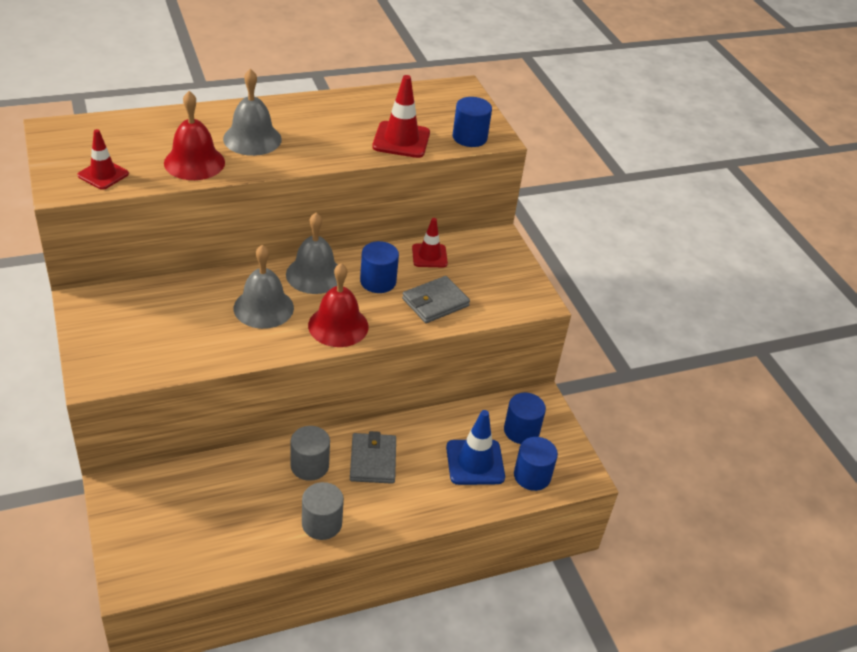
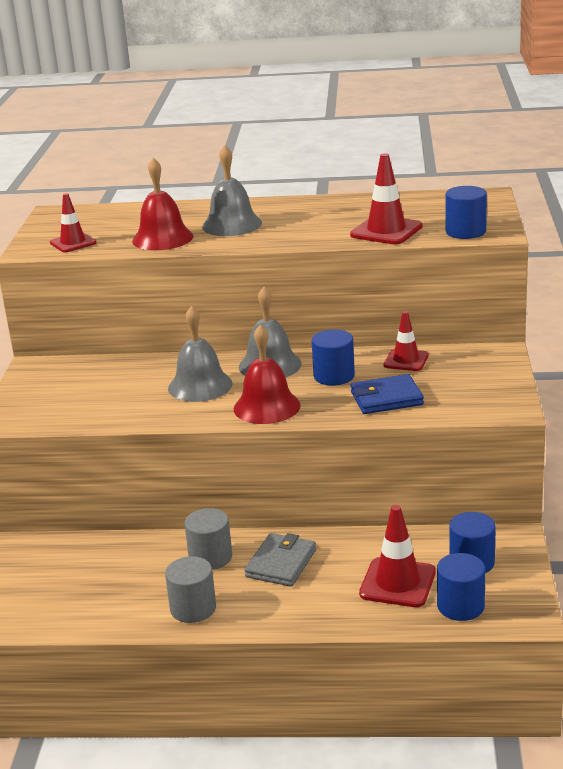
camera: 30 degrees right, 15 degrees down
(435, 302) = (386, 398): grey wallet -> blue wallet
(475, 462) = (397, 583): blue traffic cone -> red traffic cone

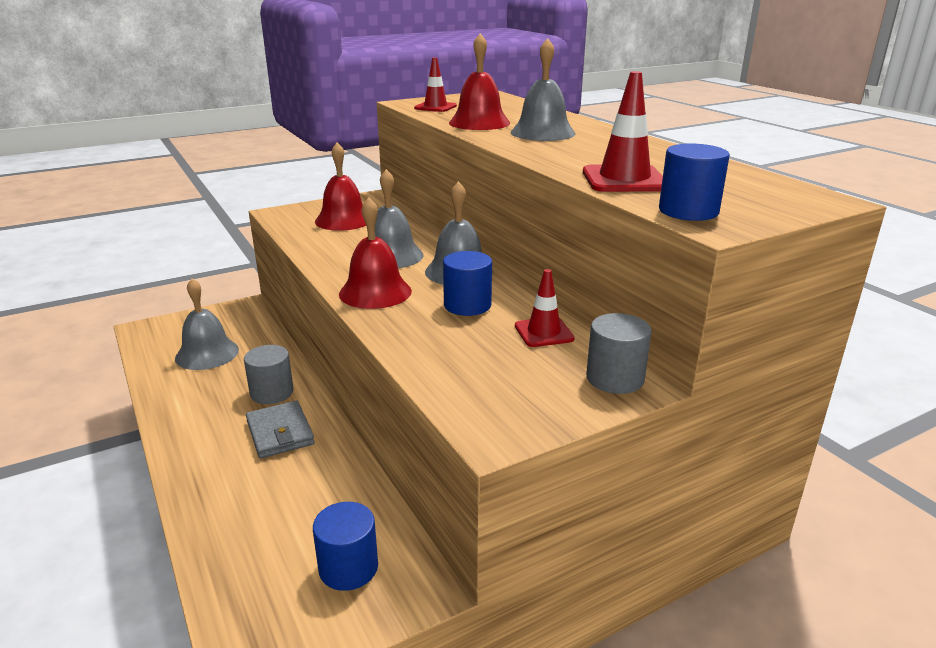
camera: 55 degrees right, 0 degrees up
(79, 391) = (343, 220): none -> red bell
(90, 585) = (207, 353): none -> grey bell
(193, 608) = (189, 411): grey cylinder -> grey cylinder (615, 378)
(281, 563) = (280, 433): grey wallet -> grey wallet turned 75 degrees clockwise
(386, 398) = (445, 345): blue wallet -> none
(397, 583) = (279, 521): red traffic cone -> none
(460, 606) = (253, 589): blue cylinder -> none

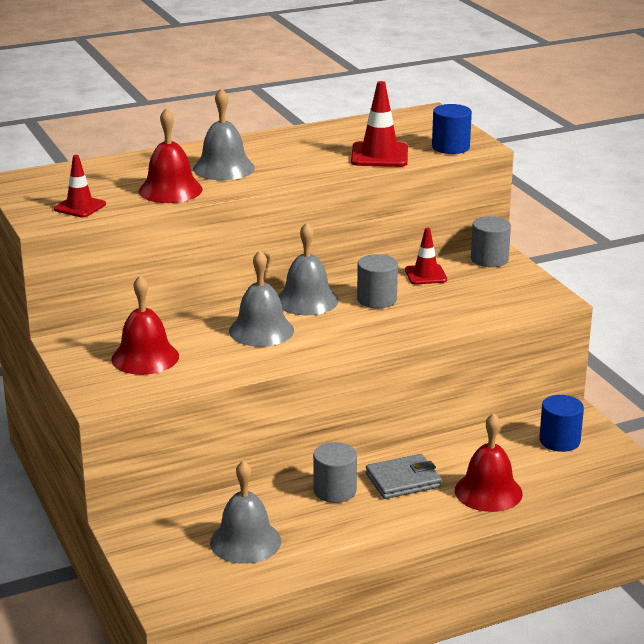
camera: 85 degrees left, 0 degrees up
(375, 292) = (345, 337): red bell -> red bell (488, 492)
(467, 305) = (377, 299): blue cylinder -> grey cylinder

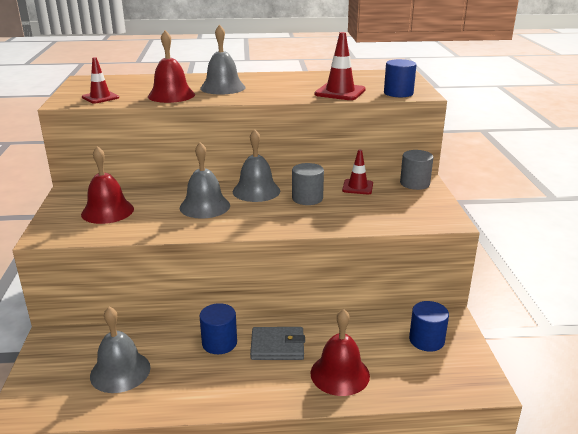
camera: 20 degrees right, 0 degrees up
(335, 491) = (219, 343): grey cylinder -> blue cylinder

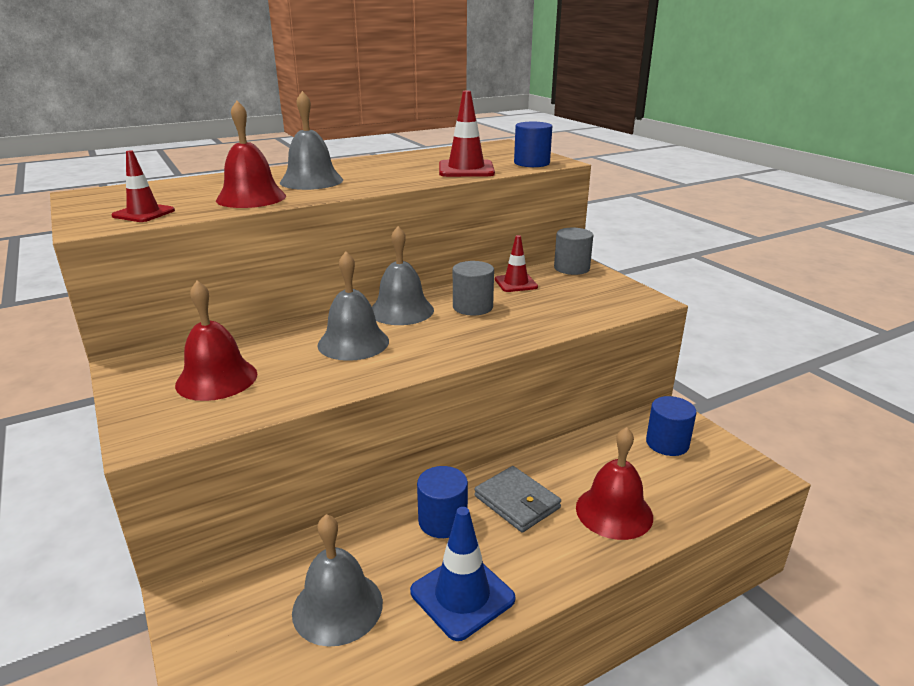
camera: 25 degrees left, 0 degrees up
(195, 390) = (462, 595): none -> blue traffic cone
(277, 346) = (517, 502): grey wallet -> grey wallet turned 75 degrees clockwise

